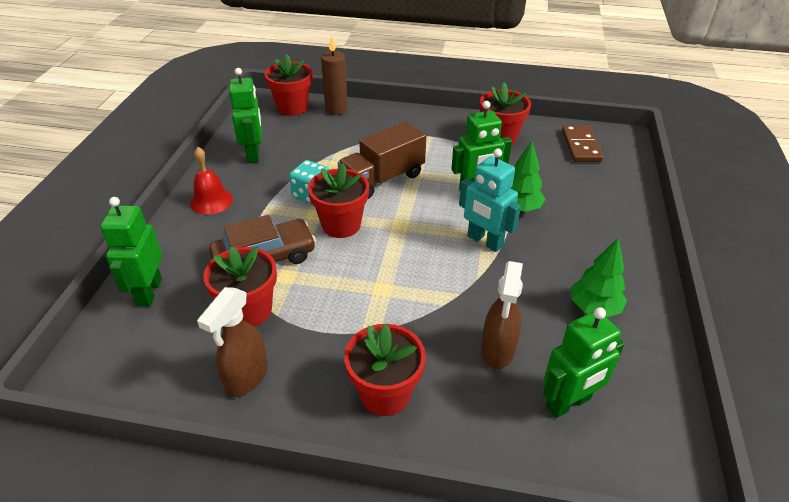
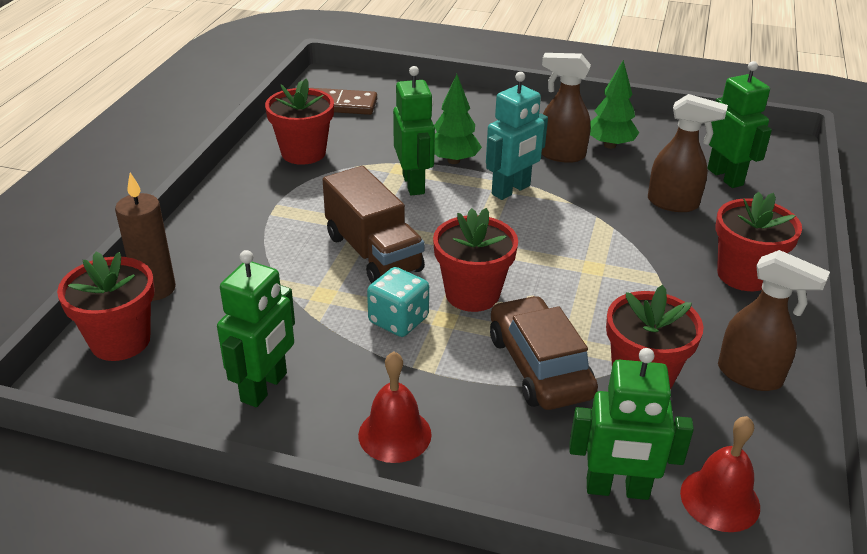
camera: 85 degrees left, 5 degrees down
(127, 342) = (720, 499): none -> red bell
(253, 154) = (264, 387): green robot -> green robot turned 120 degrees clockwise
(558, 272) = (560, 155): none -> brown spray bottle

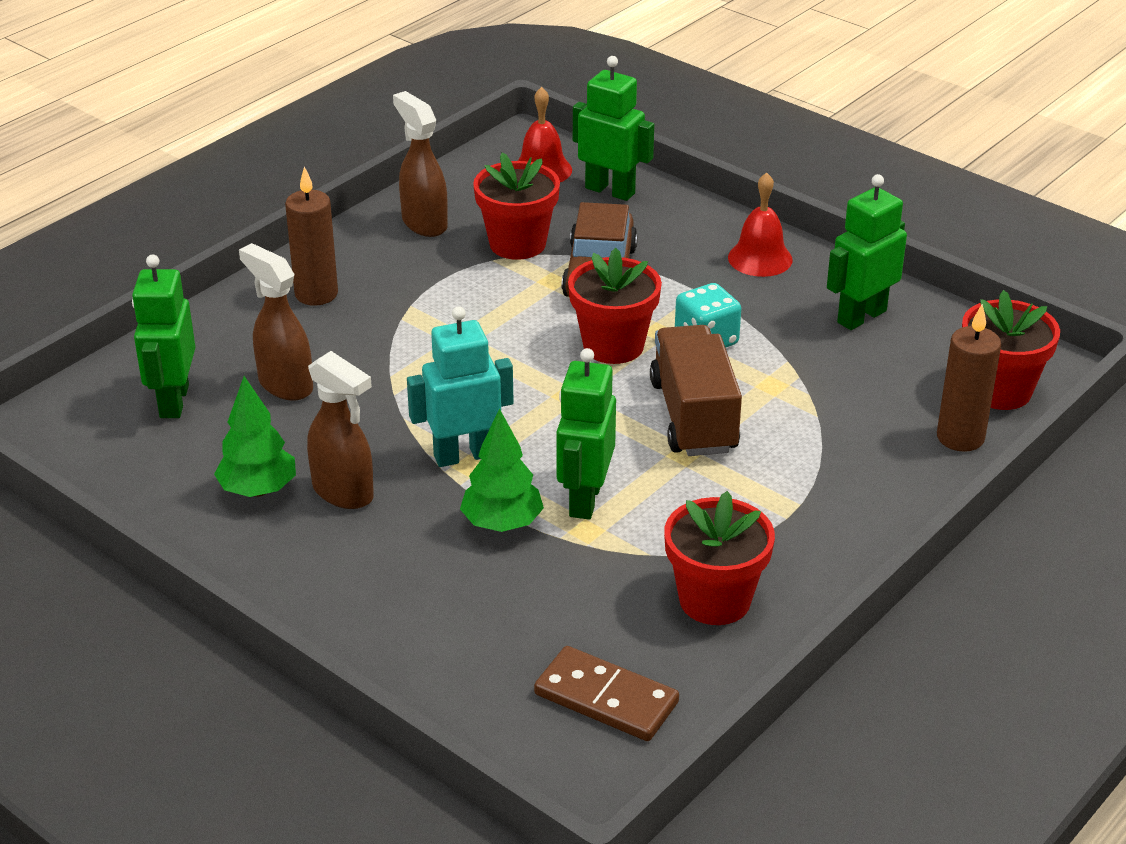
camera: 155 degrees left, 0 degrees up
(743, 275) = (316, 294): red flower pot -> brown candle

